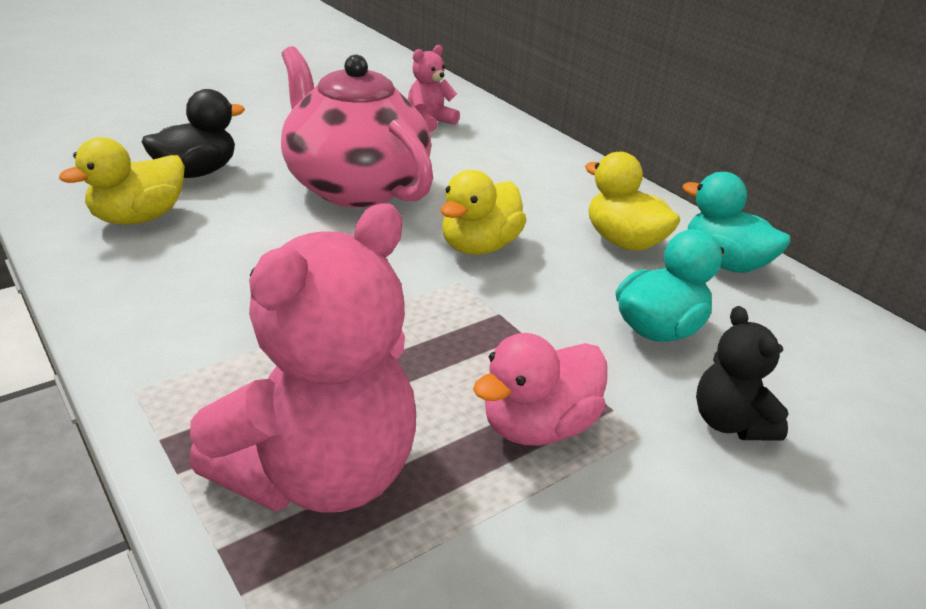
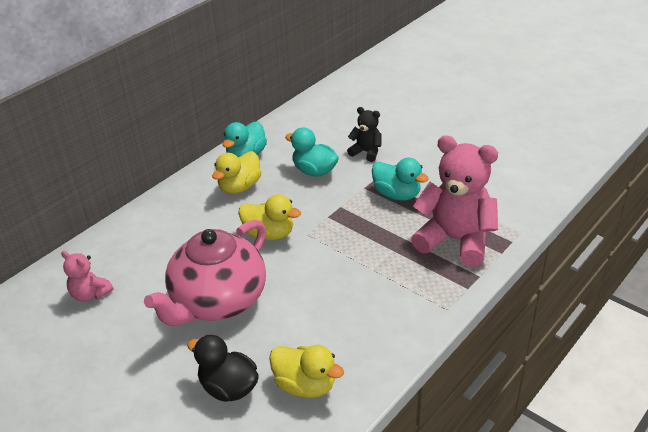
camera: 100 degrees left, 5 degrees up
(538, 426) = (397, 194): pink duck -> turquoise duck
(730, 422) = (366, 152): black teddy bear -> black teddy bear turned 120 degrees counterclockwise

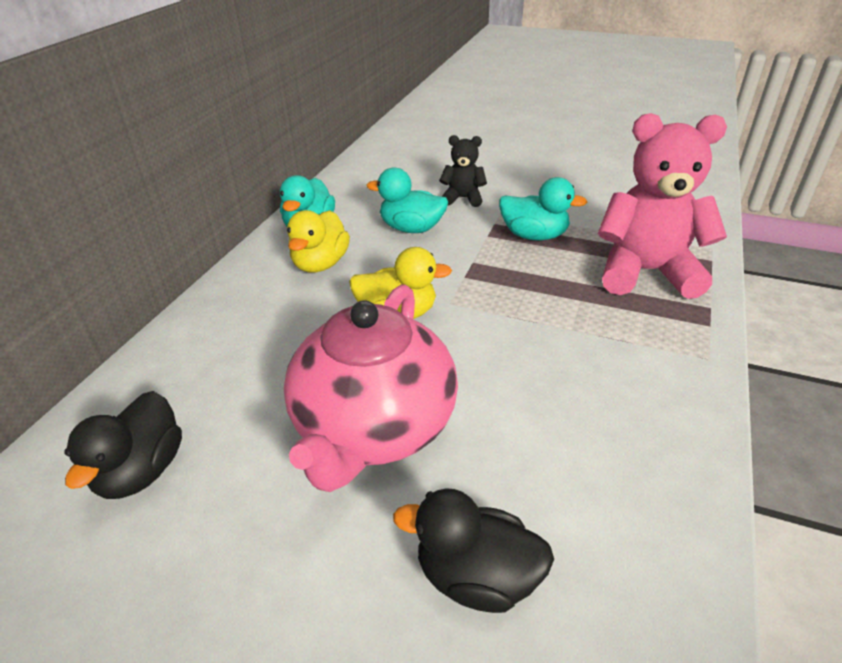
camera: 20 degrees left, 0 degrees up
(90, 294) = (141, 471): pink teddy bear -> black duck
(305, 385) = (601, 532): yellow duck -> none

